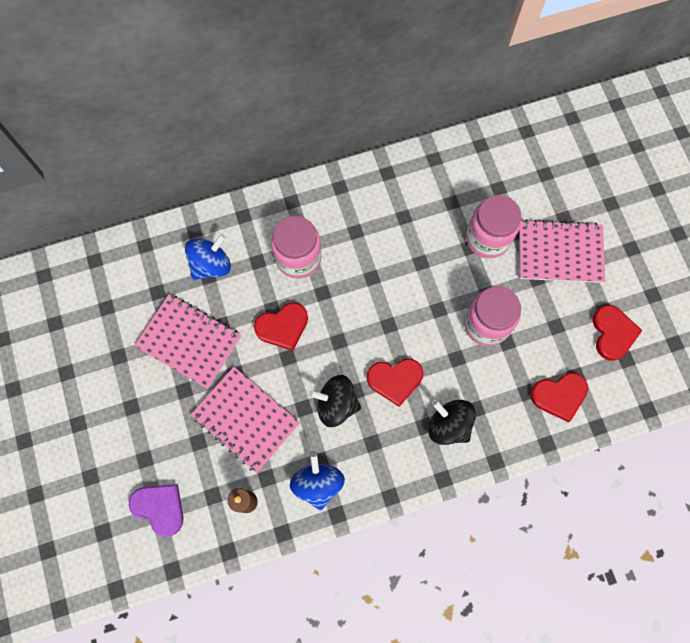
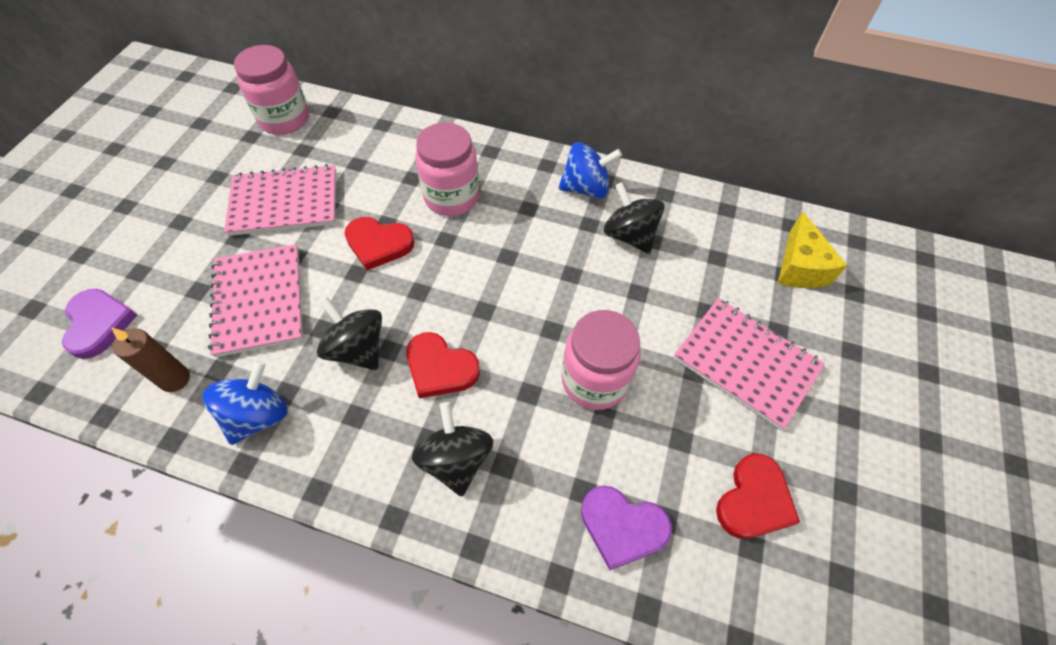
camera: 35 degrees right, 15 degrees down
(189, 342) = (284, 203): pink notebook -> pink notebook turned 75 degrees counterclockwise
(211, 265) = (369, 156): blue spinning top -> blue spinning top (586, 188)
(435, 208) = (629, 235): none -> black spinning top
(487, 238) = (667, 296): pink jar -> pink jar (285, 119)
(550, 162) = (800, 267): none -> yellow cheese
(559, 396) = (622, 527): red heart -> purple heart

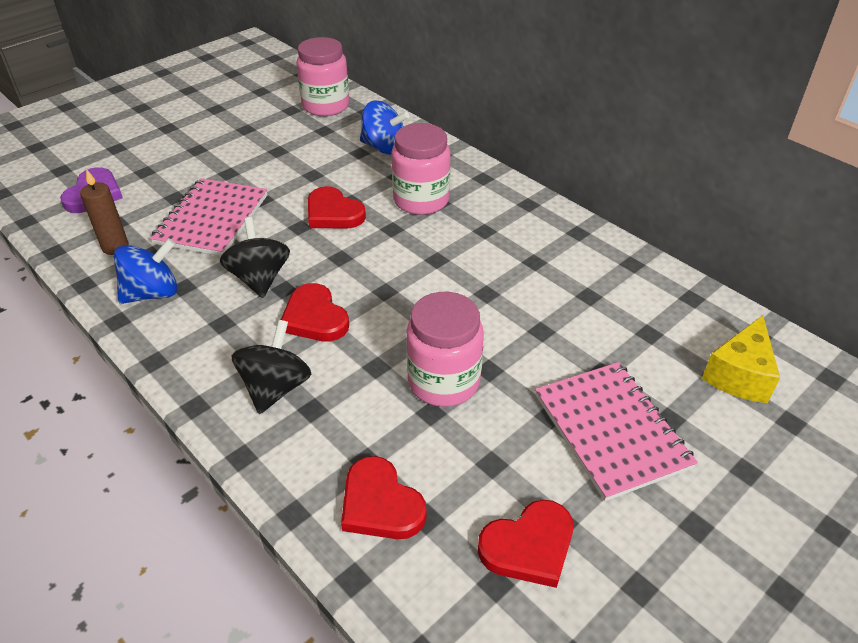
camera: 30 degrees right, 15 degrees down
(284, 203) = (282, 161): pink notebook -> none
(586, 188) = (552, 233): blue spinning top -> blue spinning top (384, 147)
(622, 527) = (380, 504): purple heart -> red heart
(629, 235) = (568, 283): black spinning top -> none

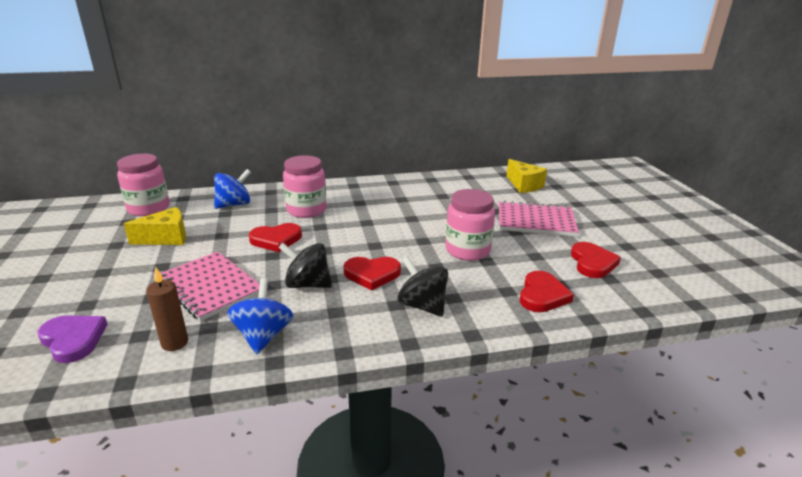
camera: 60 degrees left, 15 degrees down
(279, 147) = (166, 238): none -> yellow cheese
(380, 504) = (542, 295): red heart -> red heart turned 60 degrees counterclockwise

